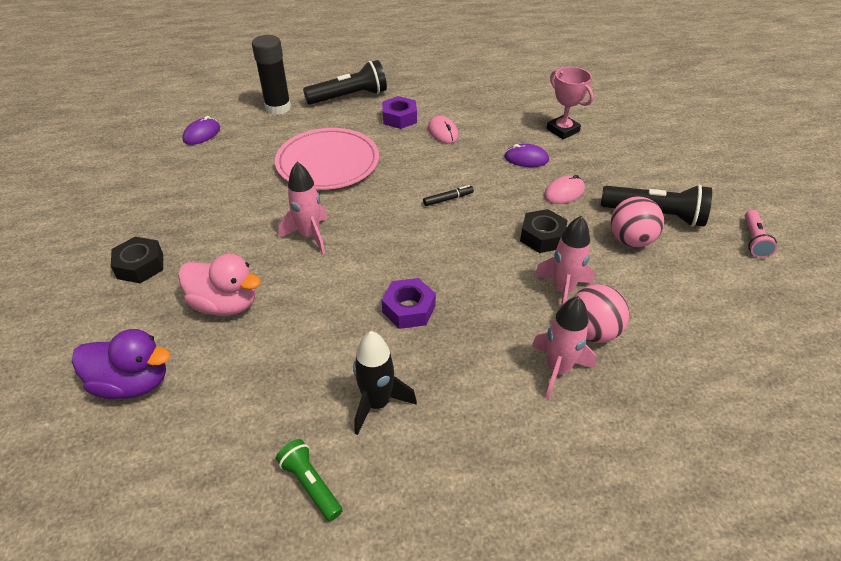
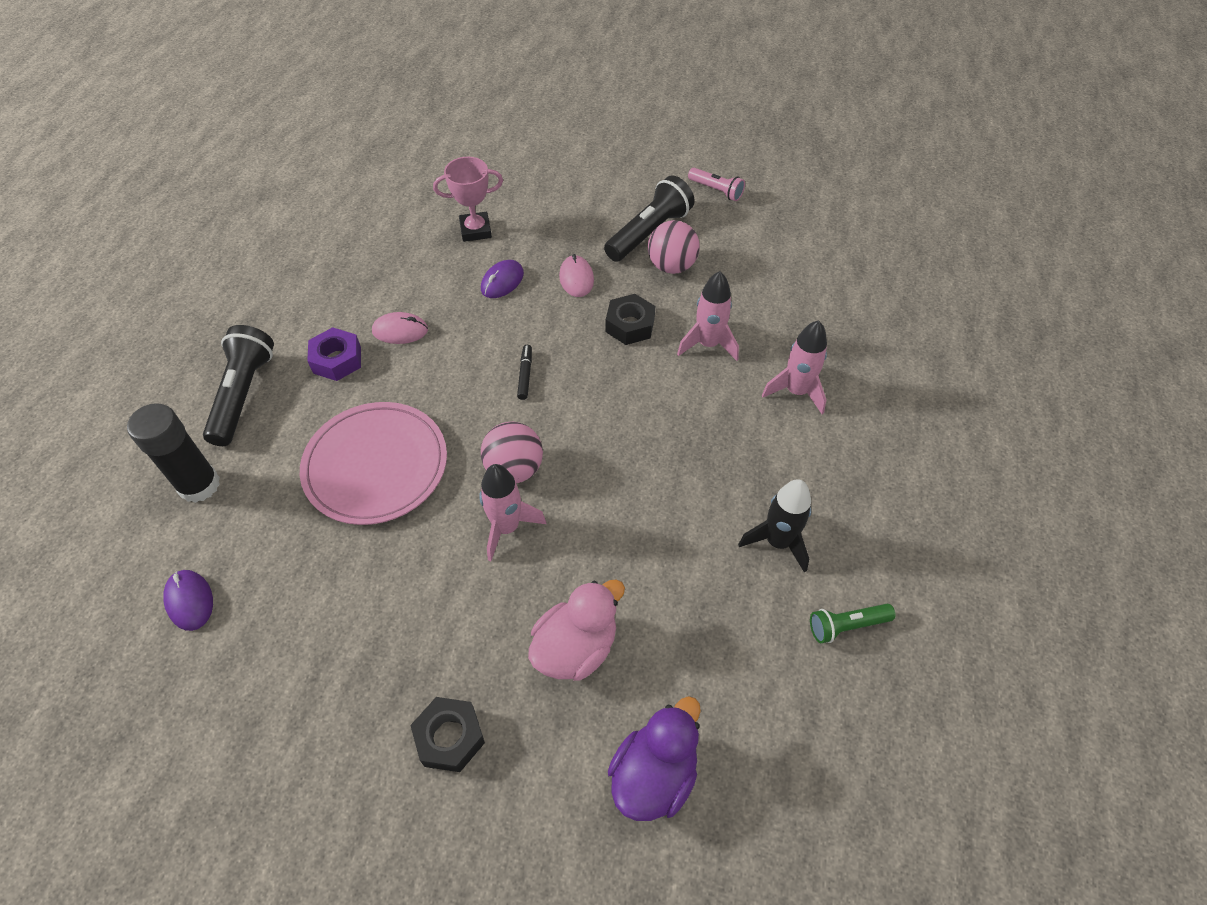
camera: 65 degrees left, 10 degrees up
(409, 309) = (671, 473): purple nut -> none
(592, 332) = (765, 348): pink ball -> pink ball (514, 469)

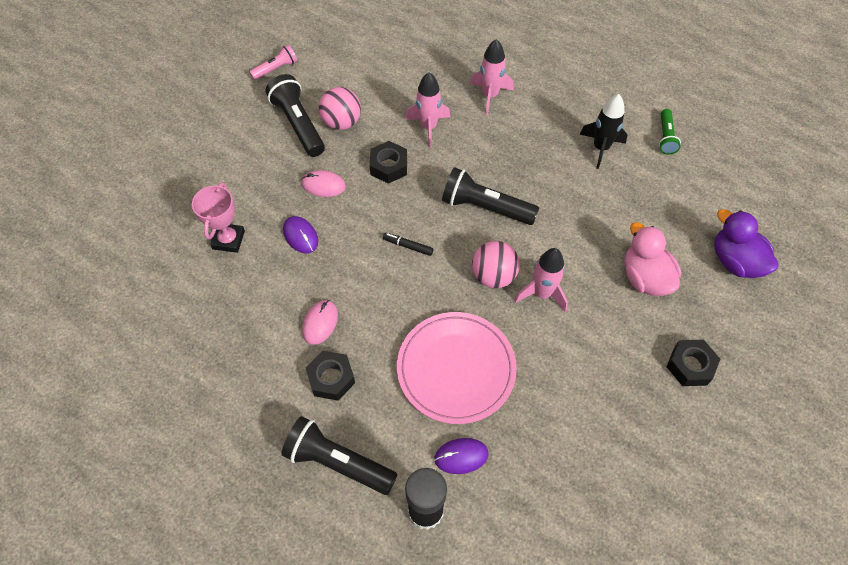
camera: 70 degrees left, 5 degrees up
(189, 601) = (539, 529): purple mouse -> purple mouse (461, 456)
(337, 360) = (331, 378): purple nut -> black nut
(613, 434) = (485, 207): none -> black flashlight

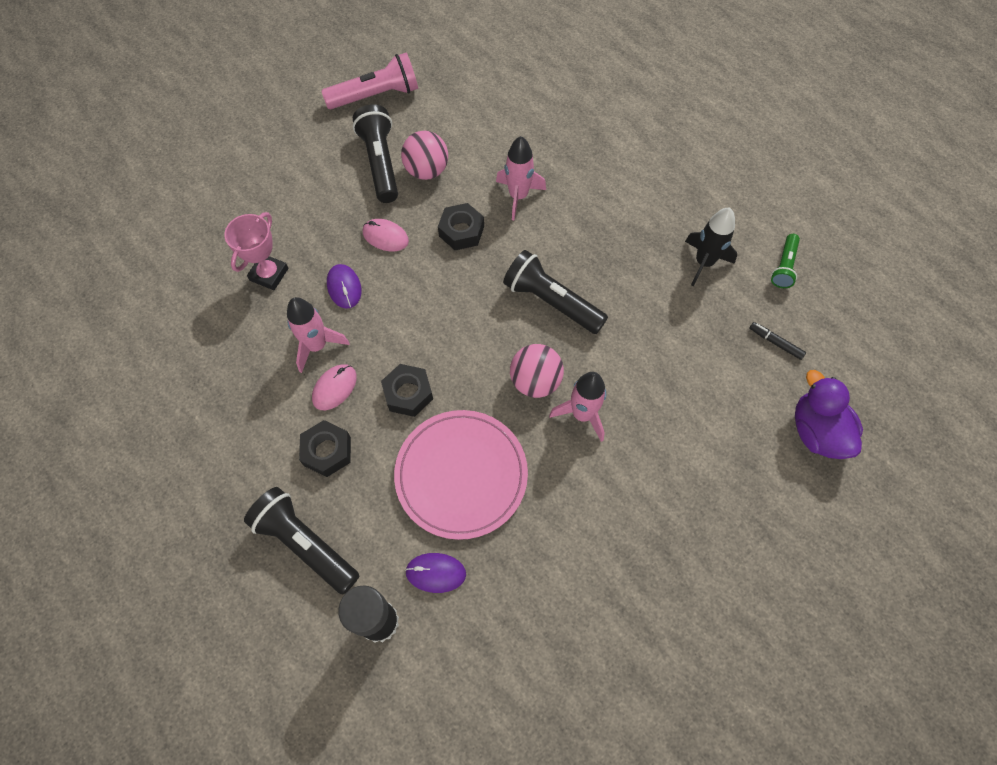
camera: 15 degrees right, 5 degrees up
(276, 69) = (376, 96): pink flashlight -> pink flashlight, size x1.75
(408, 246) = (453, 325): black marker -> black marker (775, 343)
(490, 95) = (598, 174): pink rocket -> pink rocket (317, 346)
(645, 277) = (704, 425): pink duck -> none
(690, 366) = (722, 539): black nut -> black nut (408, 393)

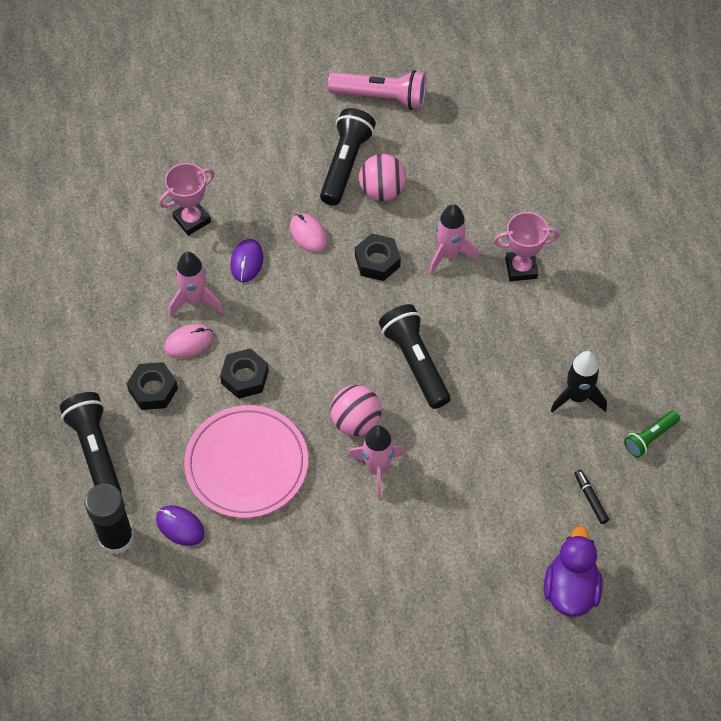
camera: 30 degrees right, 5 degrees down
(585, 179) = (521, 268): none -> pink trophy

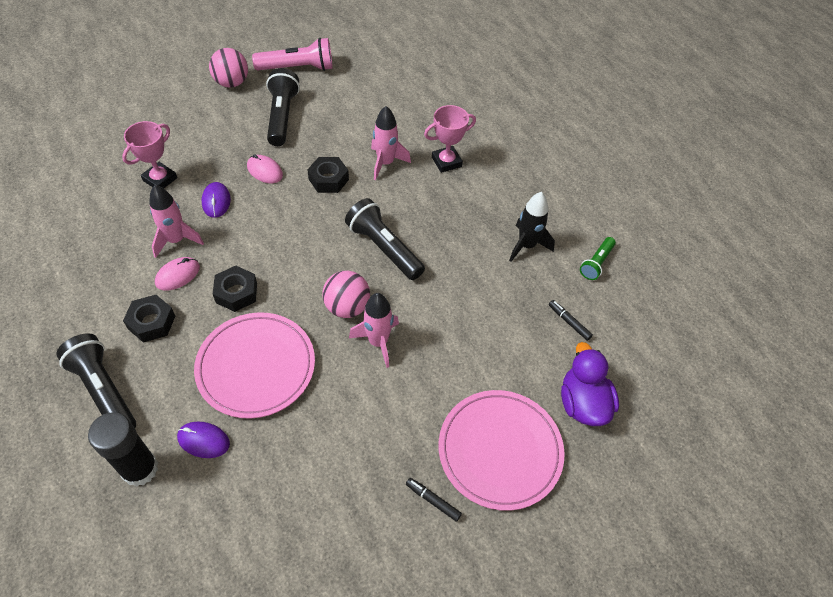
camera: 20 degrees left, 5 degrees down
(382, 191) = (317, 129): pink ball -> pink ball (232, 83)
(383, 643) = (433, 500): none -> black marker
(466, 613) = (500, 450): none -> pink plate

